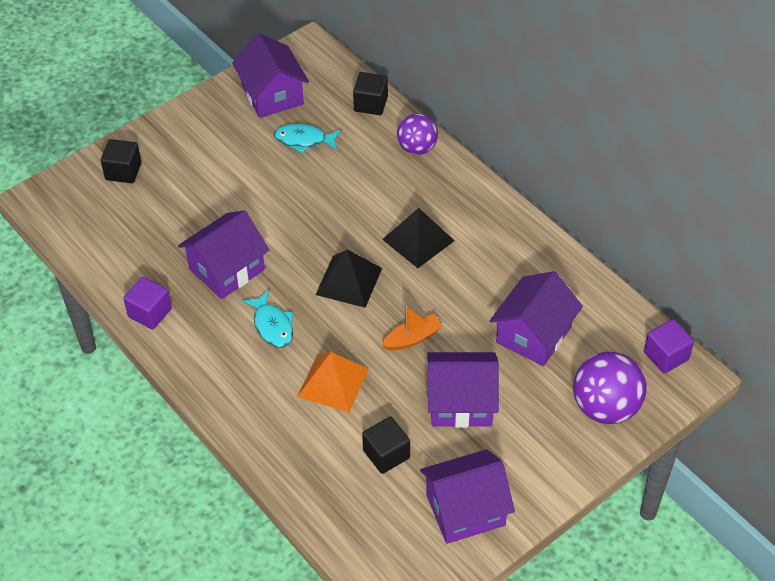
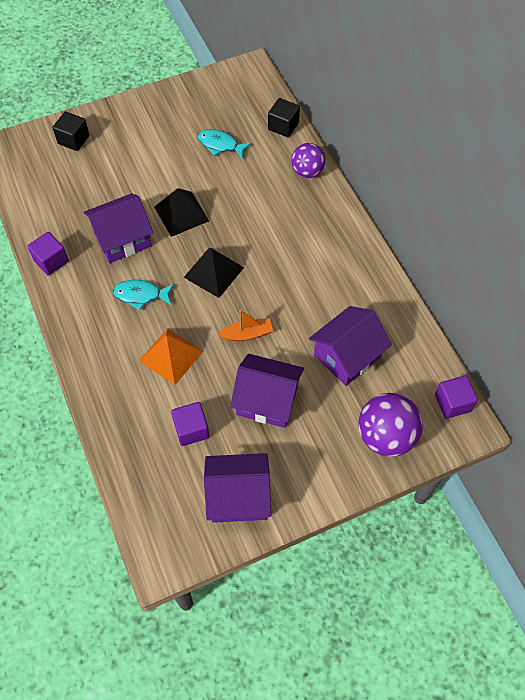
camera: 15 degrees right, 10 degrees up
(272, 95) = (209, 102): purple house -> none
(272, 325) = (140, 295): turquoise fish -> turquoise fish turned 105 degrees clockwise
(386, 454) = (191, 429): black cube -> purple cube
(418, 240) = (281, 250): black pyramid -> black pyramid (181, 214)

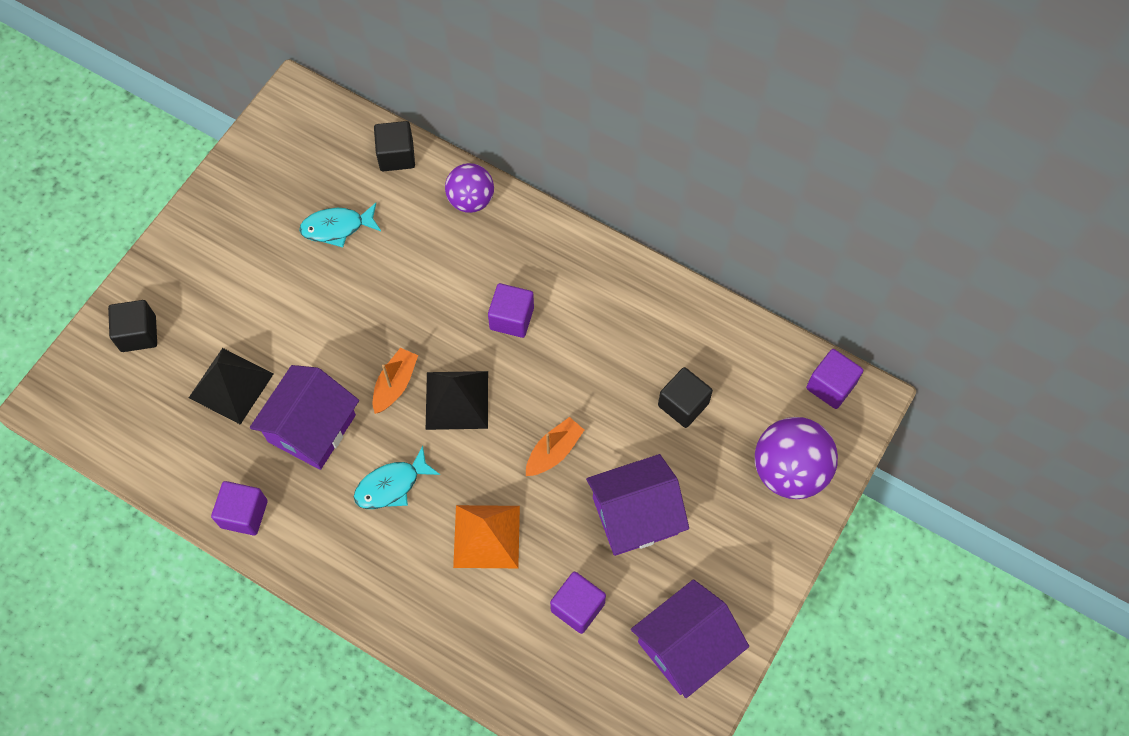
camera: 35 degrees left, 5 degrees up
(181, 214) = (359, 349): black pyramid -> black pyramid (231, 385)
(186, 243) = (395, 384): none -> orange boat
(280, 247) = (511, 318): none -> purple cube
(347, 356) = (683, 404): purple house -> black cube

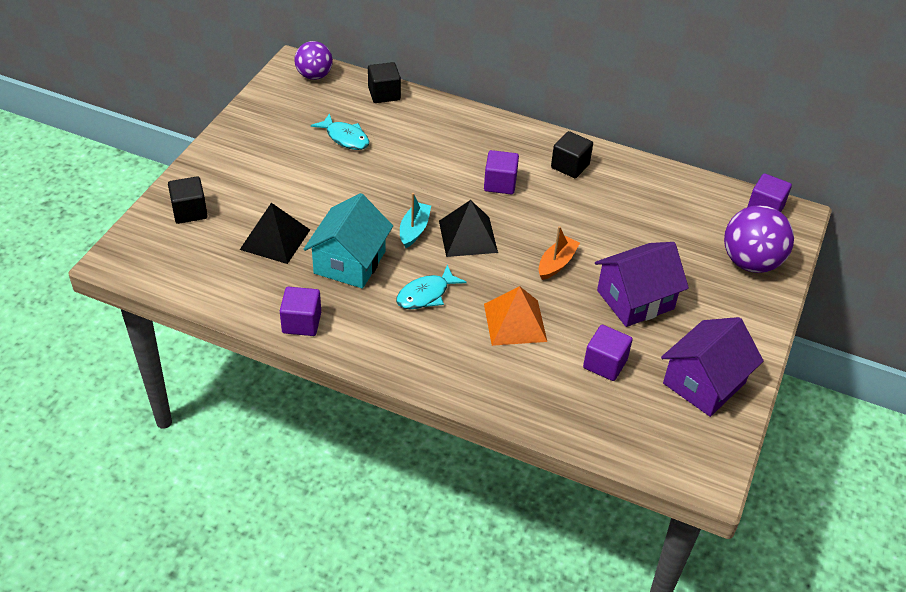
camera: 10 degrees left, 20 degrees down
(312, 428) = (349, 262): purple house -> turquoise house
(337, 227) = (345, 138): turquoise fish -> turquoise fish turned 120 degrees counterclockwise
(395, 384) = (414, 230): orange boat -> turquoise boat
(471, 200) = (449, 116): purple ball -> purple ball (314, 76)
(683, 404) = (653, 227): black cube -> black cube (570, 166)

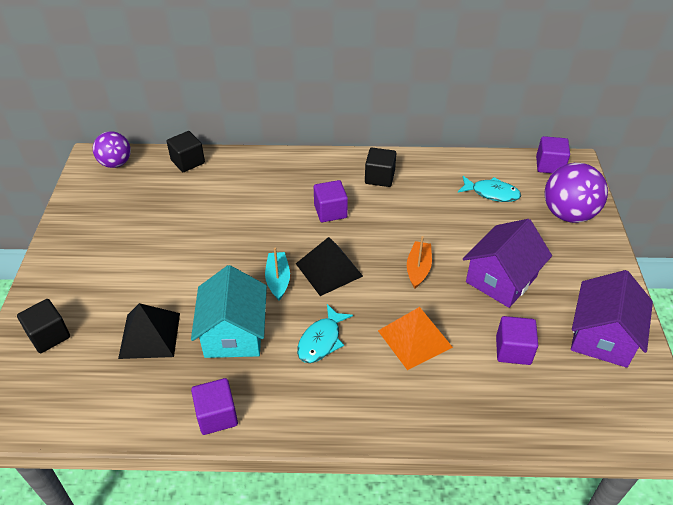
camera: 20 degrees left, 0 degrees up
(345, 138) = (171, 212): turquoise fish -> turquoise fish (492, 193)

